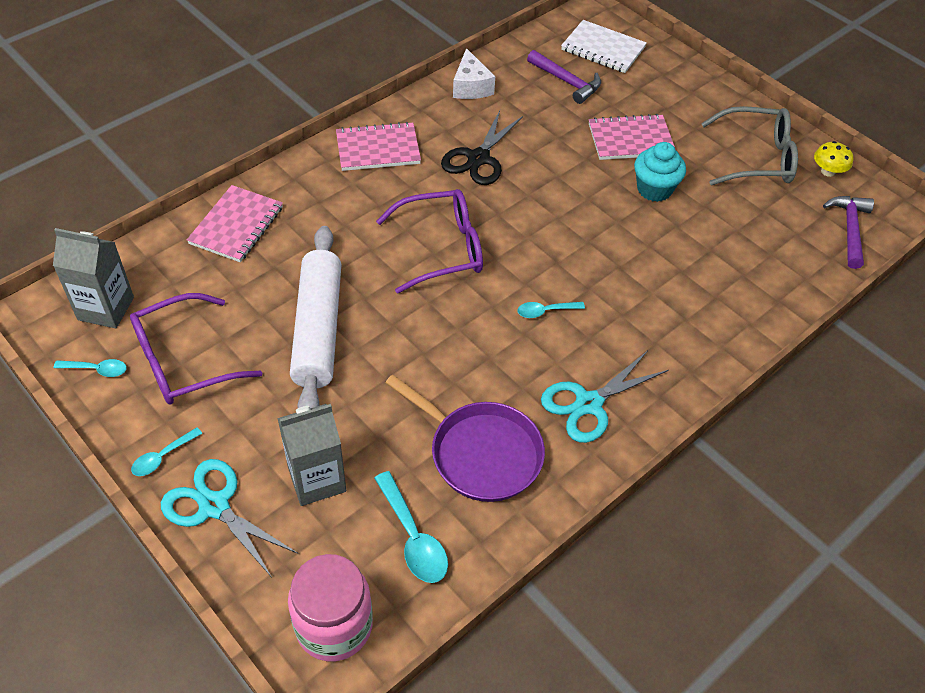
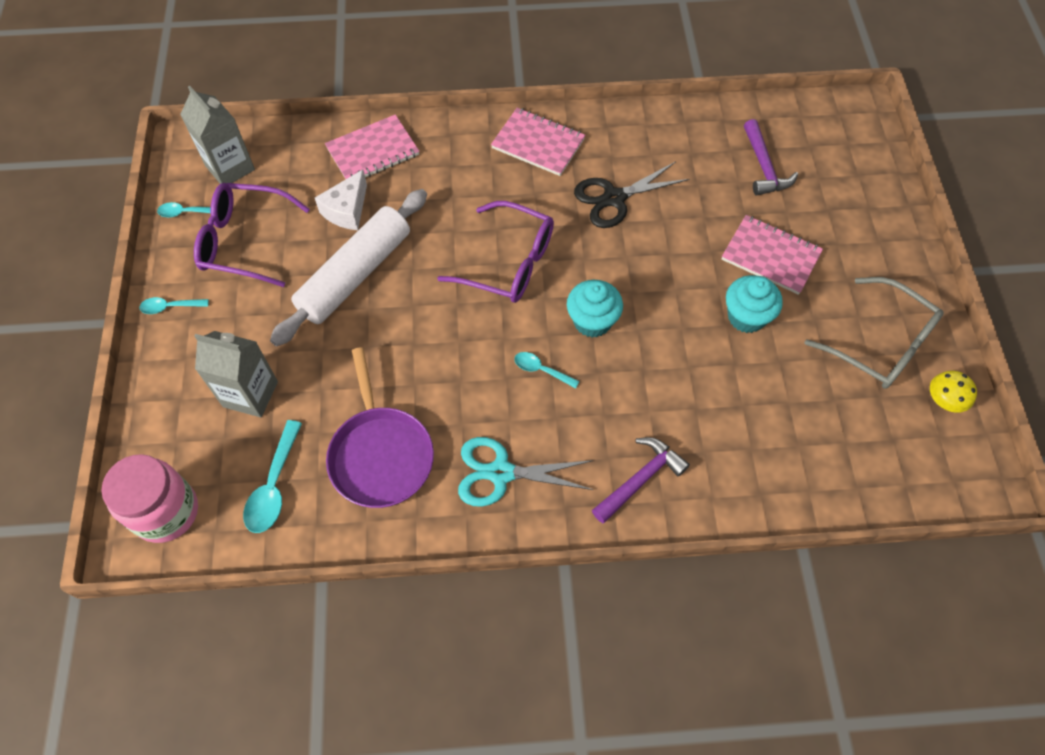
camera: 40 degrees right, 10 degrees up
(97, 370) = (185, 212): turquoise spoon -> turquoise spoon turned 135 degrees clockwise
(214, 506) = (170, 367): turquoise scissors -> none
(471, 86) = (670, 126): white cheese -> white cheese (347, 210)
(549, 254) = (592, 321): none -> turquoise cupcake
(603, 49) = (831, 151): white notebook -> none
(849, 229) = (906, 471): purple hammer -> purple hammer (640, 479)

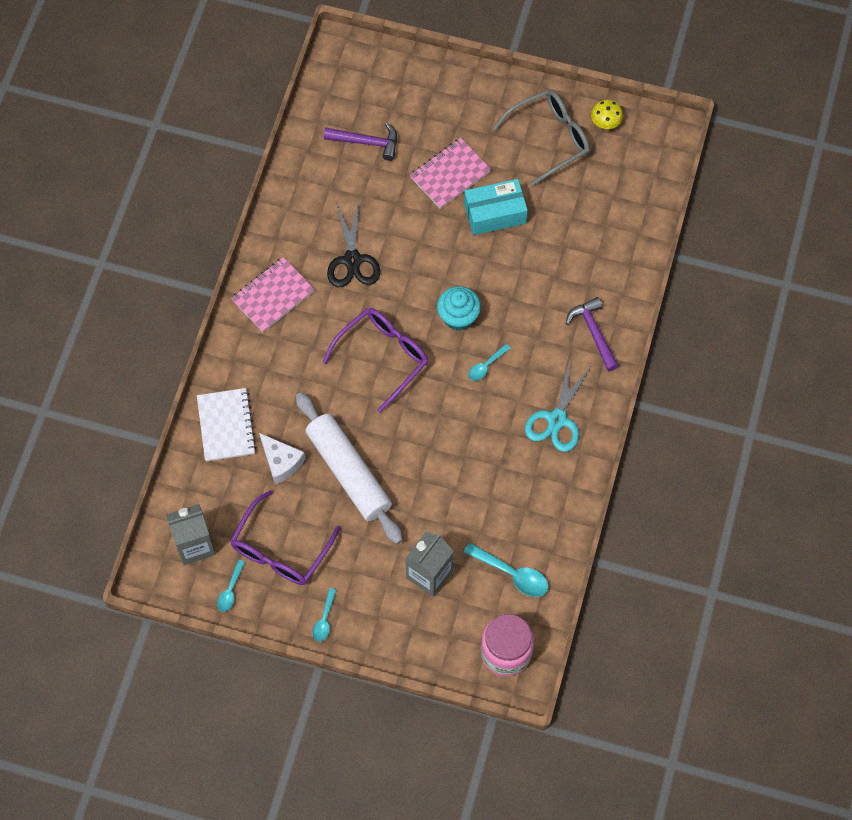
camera: 70 degrees left, 5 degrees up
(373, 151) = (226, 425): pink notebook -> white notebook
(381, 455) = (514, 495): purple pan -> none
(746, 317) = (495, 213): turquoise cupcake -> turquoise box

